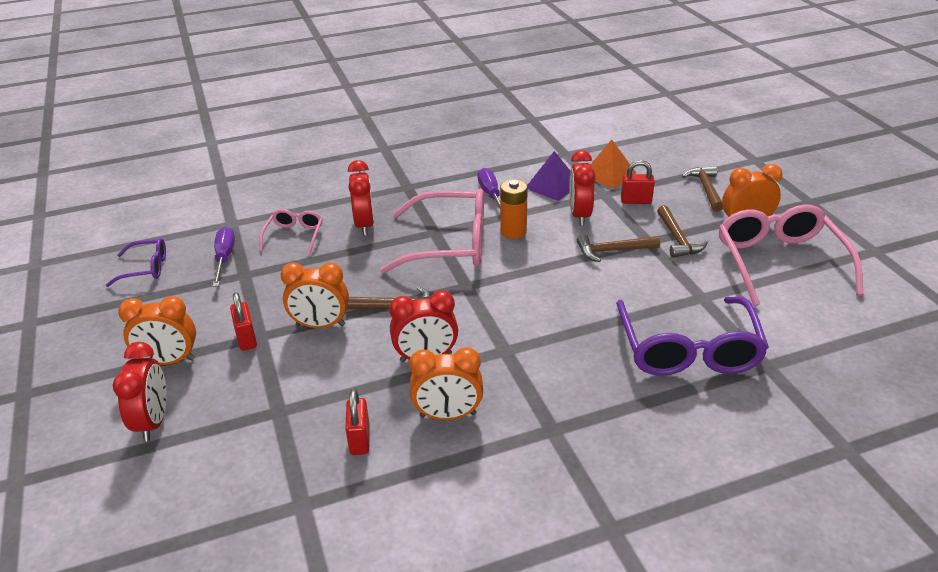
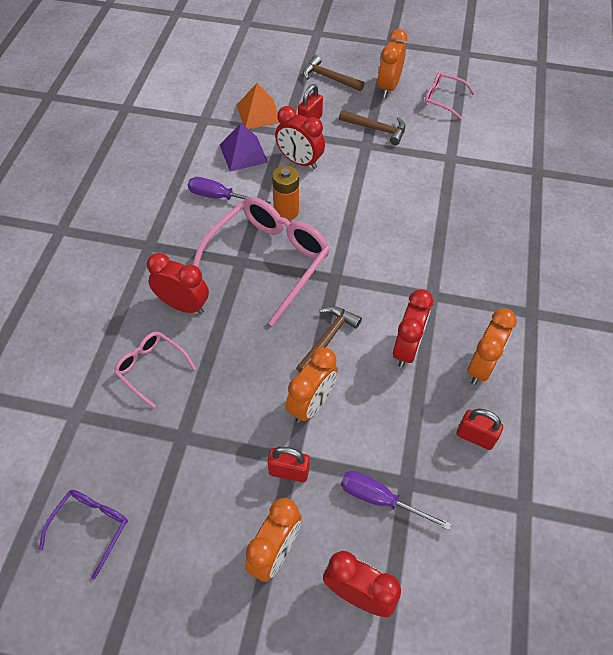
camera: 60 degrees left, 20 degrees up
(224, 258) = (137, 444): purple screwdriver -> purple screwdriver (380, 499)
(612, 251) = (361, 170): brown hammer -> none
(688, 349) = (498, 198): purple glasses -> none
(779, 262) = (442, 99): pink glasses -> pink glasses, size x0.51

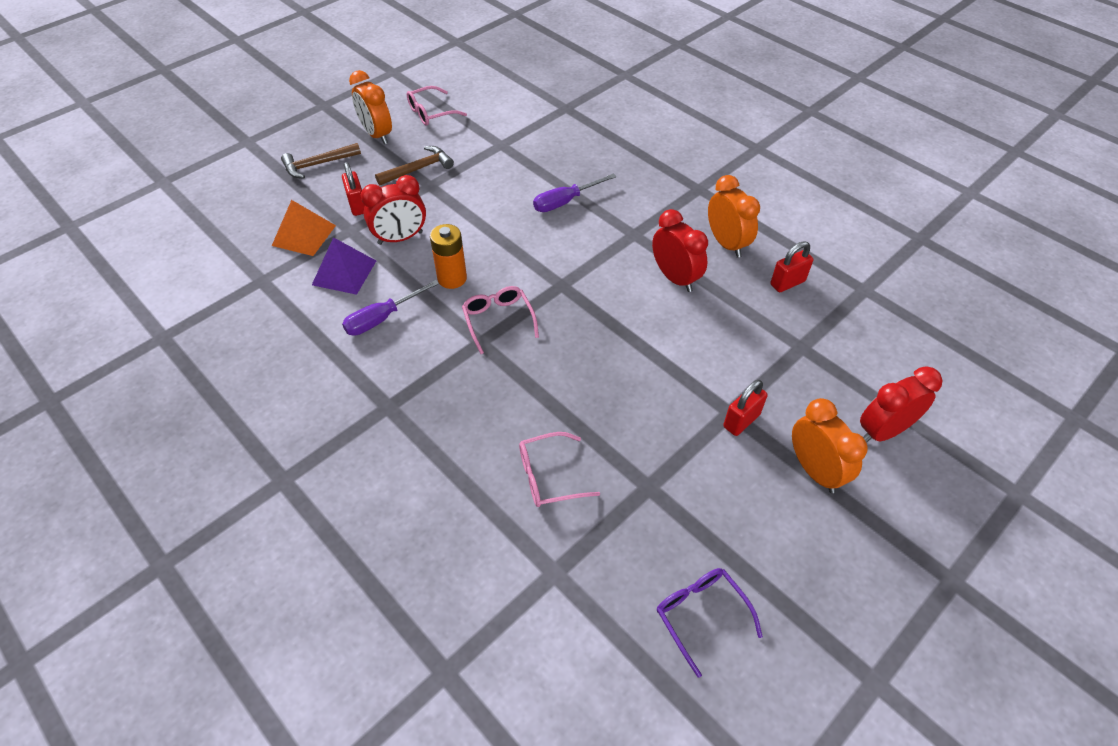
camera: 55 degrees left, 5 degrees down
(183, 305) = (493, 413): red clock -> none
(268, 260) = (498, 320): pink glasses -> pink glasses, size x0.51
(311, 404) = (683, 370): orange clock -> none
(328, 338) = (623, 323): brown hammer -> none
(380, 499) = (807, 371): purple screwdriver -> purple screwdriver (565, 202)

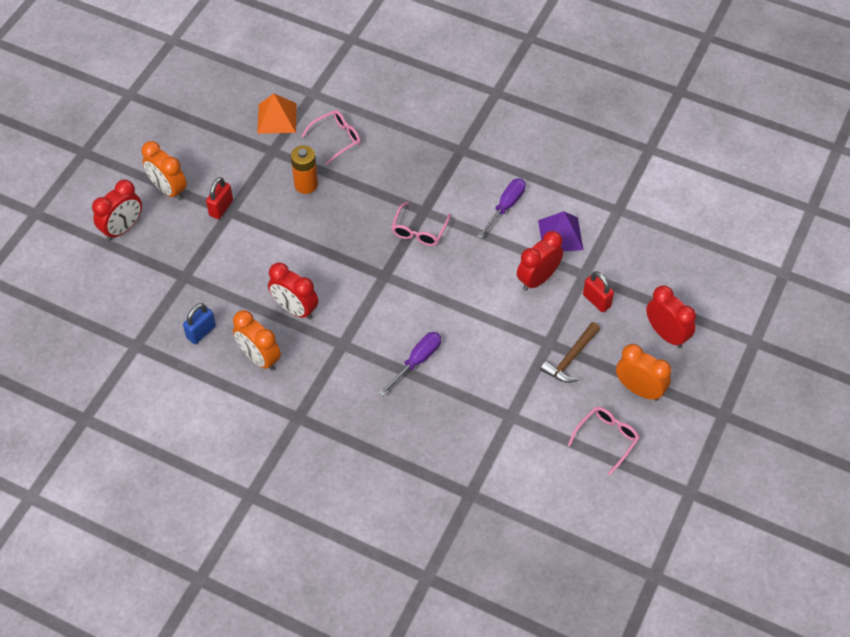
camera: 160 degrees right, 5 degrees up
(304, 235) = (618, 258): orange pyramid -> orange pyramid (277, 118)
(317, 165) = (666, 334): brown hammer -> red clock
(452, 278) = (473, 255): orange battery -> orange battery (306, 184)
(498, 320) = (419, 231): pink glasses -> pink glasses turned 60 degrees clockwise
(701, 615) = (226, 96): purple glasses -> none
(787, 283) = (201, 332): red padlock -> blue padlock

